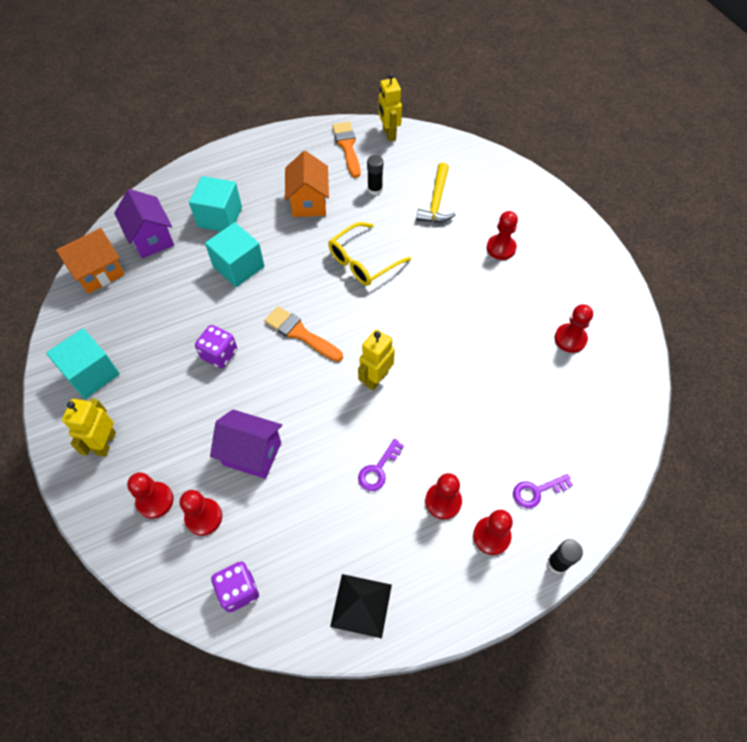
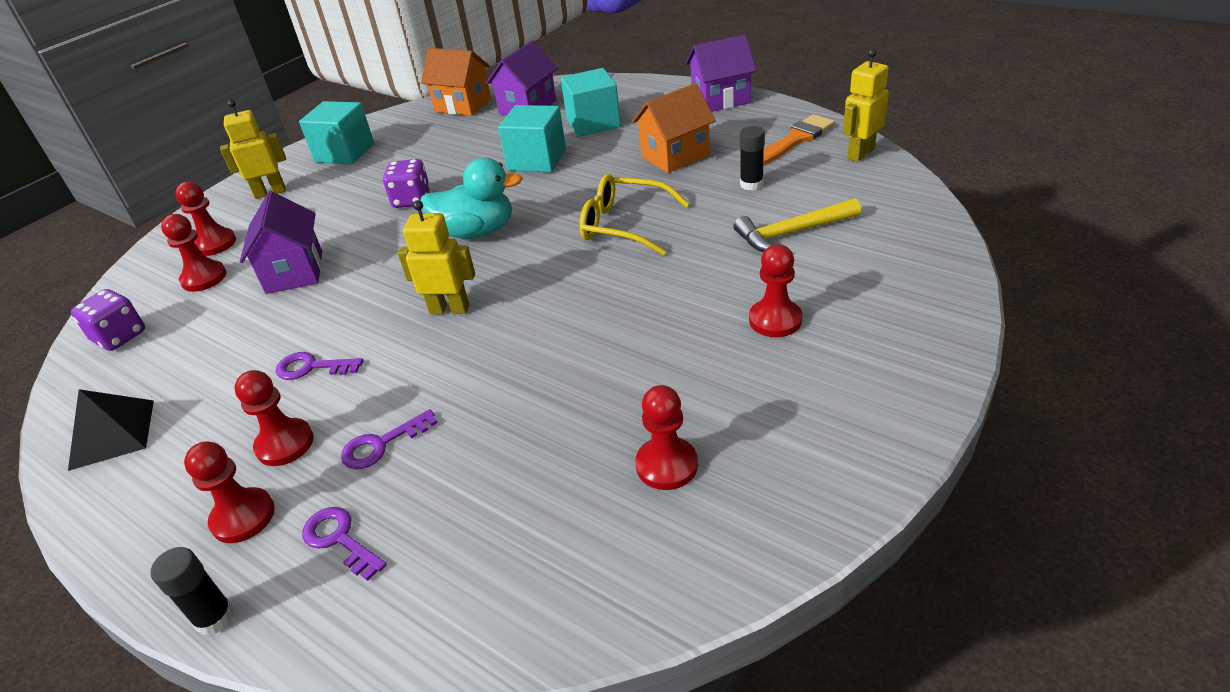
camera: 65 degrees right, 20 degrees down
(262, 147) = (720, 100): none -> purple house
(300, 333) = (477, 232): orange brush -> turquoise duck
(477, 452) = (381, 444): none -> purple key

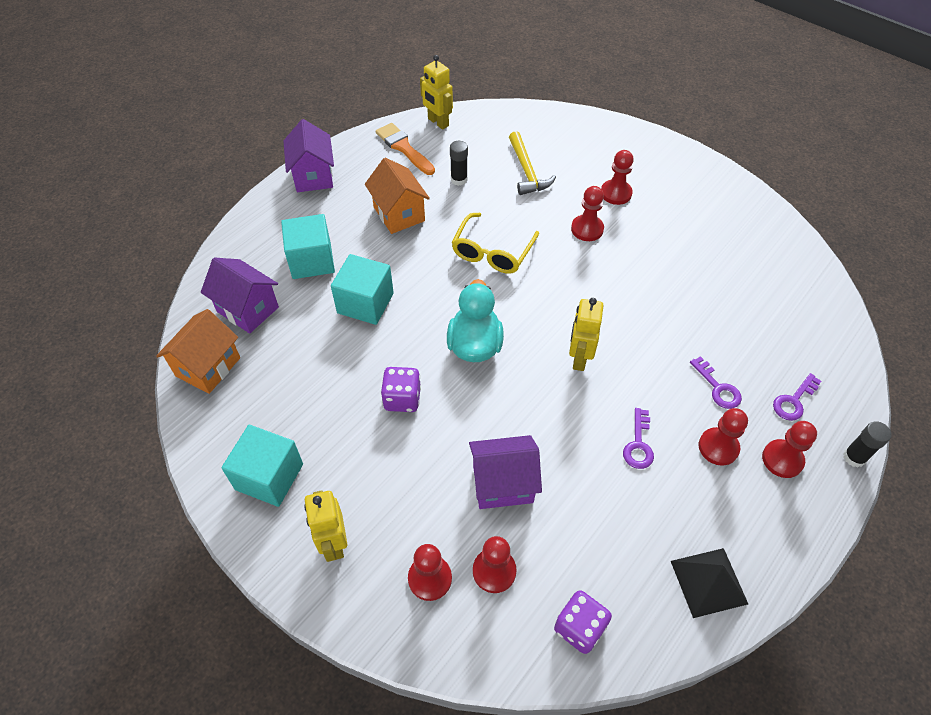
camera: 90 degrees left, 15 degrees up
(666, 465) = (731, 252): red pawn -> red pawn (587, 229)

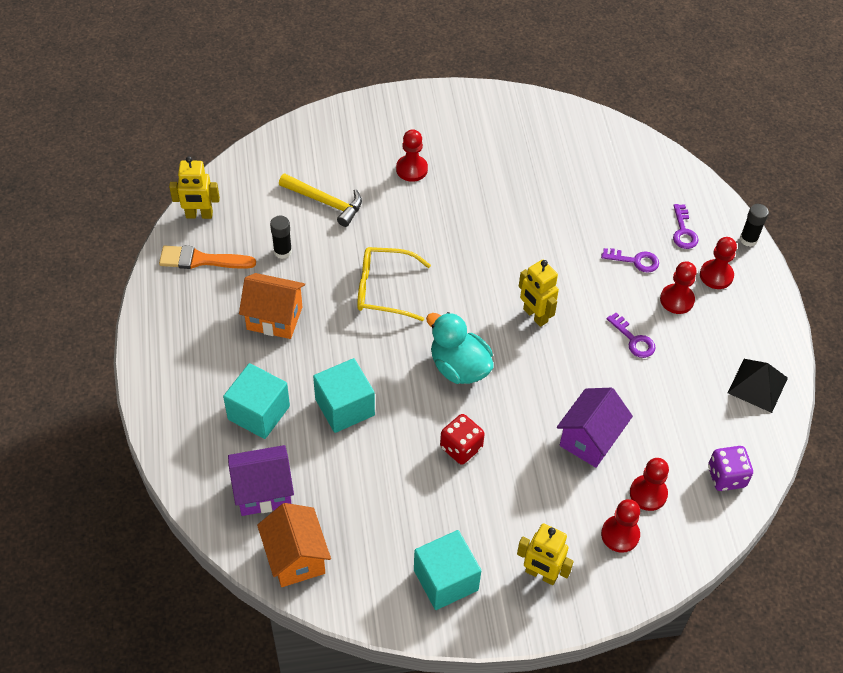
camera: 50 degrees left, 0 degrees up
(313, 176) = (159, 345): purple house -> none
(402, 399) = (461, 447): purple dice -> red dice
(492, 252) = (383, 289): yellow glasses -> yellow glasses turned 120 degrees clockwise
(587, 229) = (426, 215): red pawn -> none

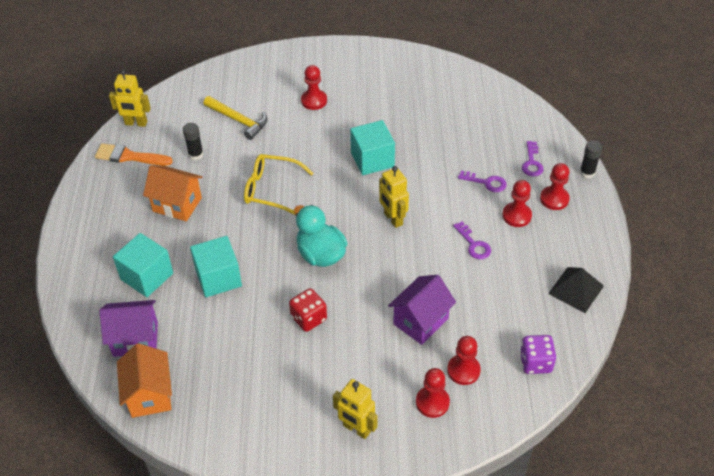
camera: 10 degrees right, 5 degrees down
(445, 580) = (272, 425): turquoise cube -> turquoise cube (372, 159)

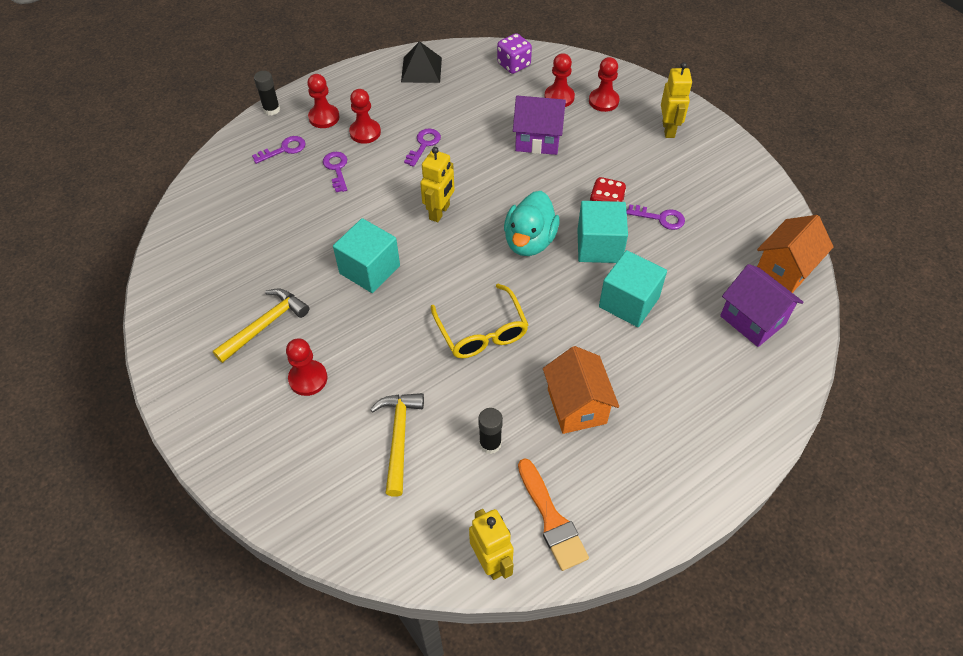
camera: 125 degrees left, 5 degrees up
(147, 276) = (685, 363): turquoise cube -> turquoise cube (599, 246)
(269, 349) = (660, 218): none -> purple key
(370, 97) = (265, 325): none -> yellow hammer

